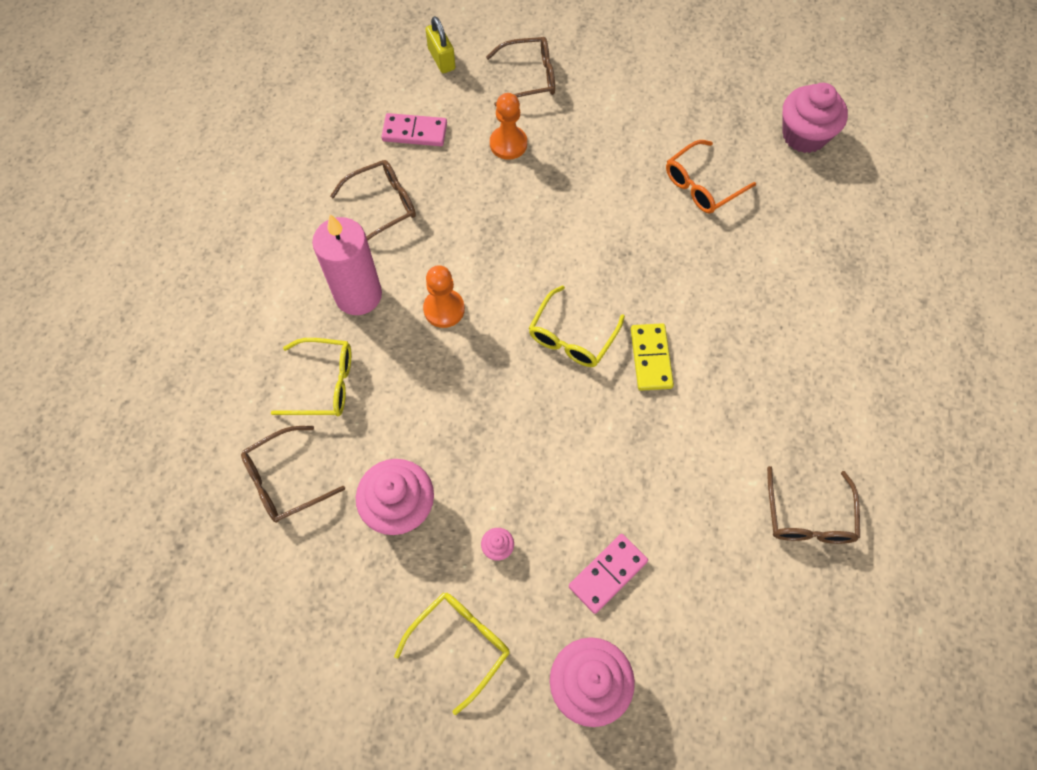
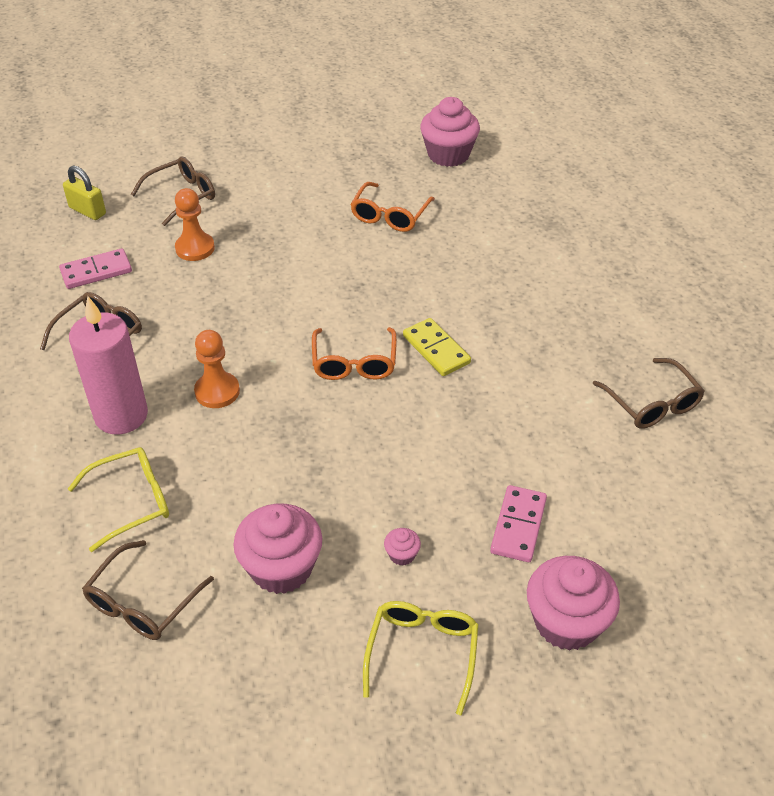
camera: 30 degrees left, 20 degrees down
(572, 337) = (354, 363): yellow glasses -> orange glasses

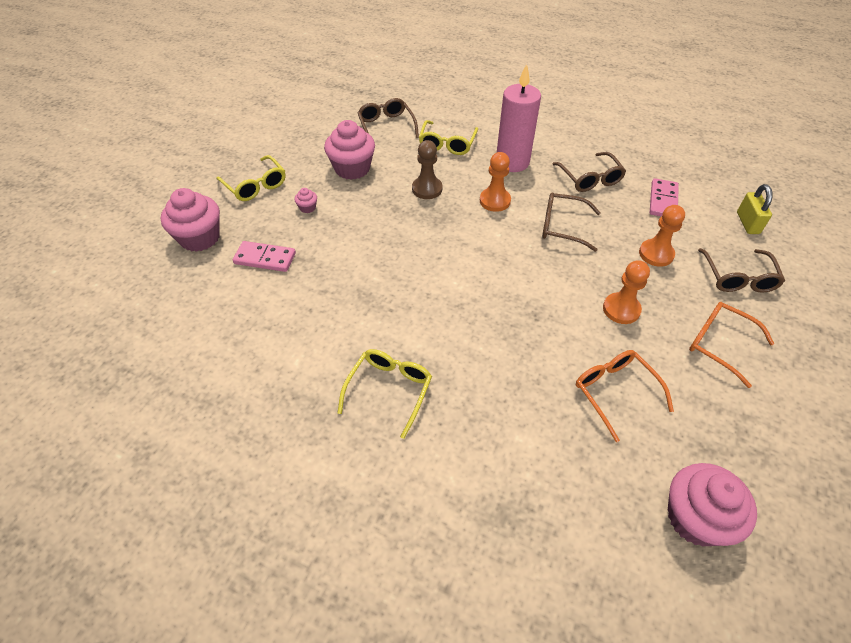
camera: 130 degrees right, 5 degrees up
(87, 211) = (747, 223): yellow padlock -> yellow padlock turned 75 degrees counterclockwise
(251, 462) = (427, 189): none -> brown pawn
(295, 243) = (621, 309): none -> orange pawn
(354, 363) = (458, 267): orange glasses -> orange glasses (719, 344)
(436, 349) = (428, 314): yellow domino -> none
(518, 526) = (265, 258): pink domino -> pink domino turned 45 degrees counterclockwise
(538, 326) = (389, 390): none -> yellow glasses
(652, 404) = (251, 395): brown glasses -> brown glasses (562, 227)

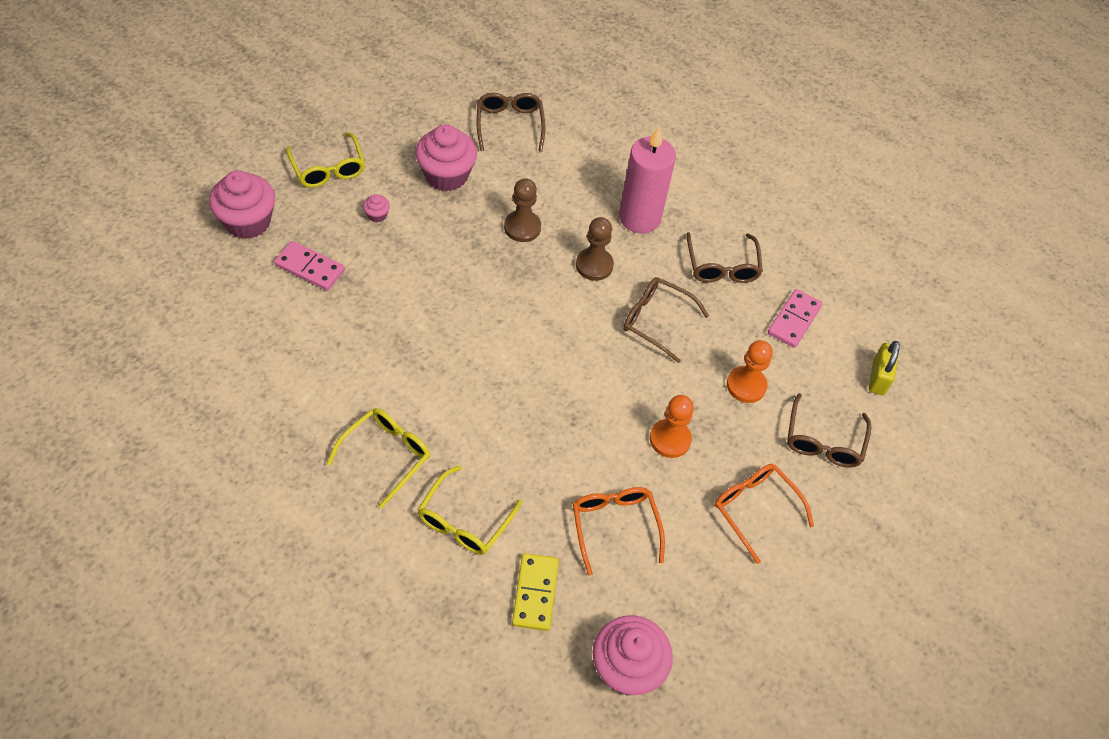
camera: 10 degrees right, 5 degrees up
(447, 144) = (572, 170): yellow glasses -> yellow glasses (464, 521)
(495, 201) = (594, 265): orange pawn -> brown pawn
(577, 473) = (535, 593): none -> yellow domino

